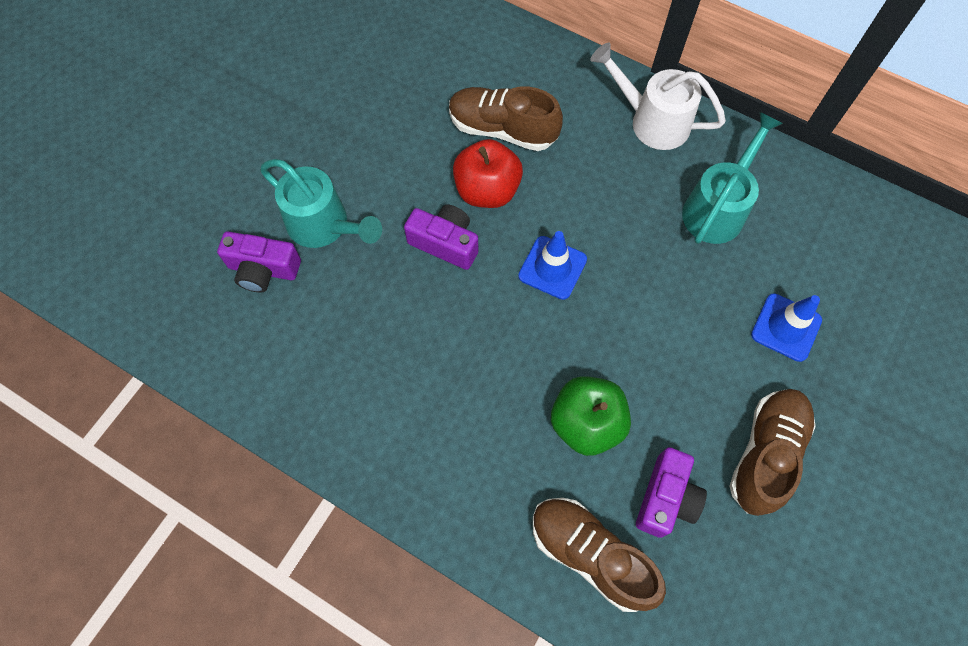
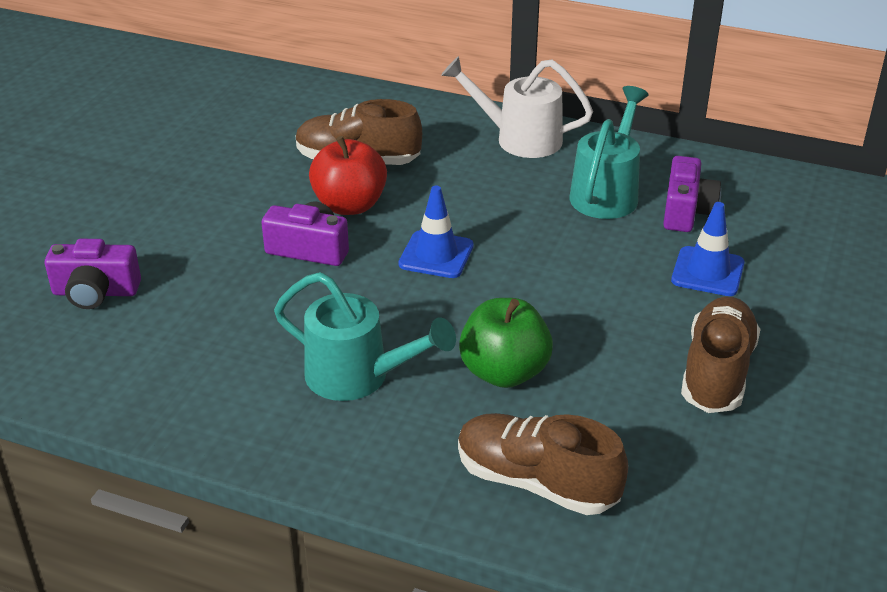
camera: 10 degrees left, 30 degrees down
(324, 226) = (165, 251): turquoise watering can -> turquoise watering can (358, 377)
(666, 498) = (613, 423): purple camera -> purple camera (686, 211)

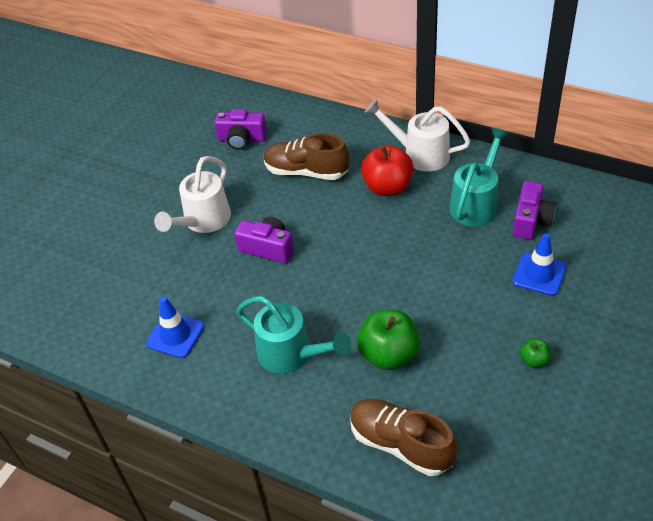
camera: 10 degrees right, 10 degrees up
(95, 292) = (127, 280): purple camera -> purple camera (242, 139)
(208, 219) = (203, 221): none -> white watering can
(349, 205) = (297, 211): red apple -> red apple (387, 187)
(436, 255) = (352, 255): blue traffic cone -> blue traffic cone (175, 335)
(717, 372) = (534, 360): brown shoe -> green apple

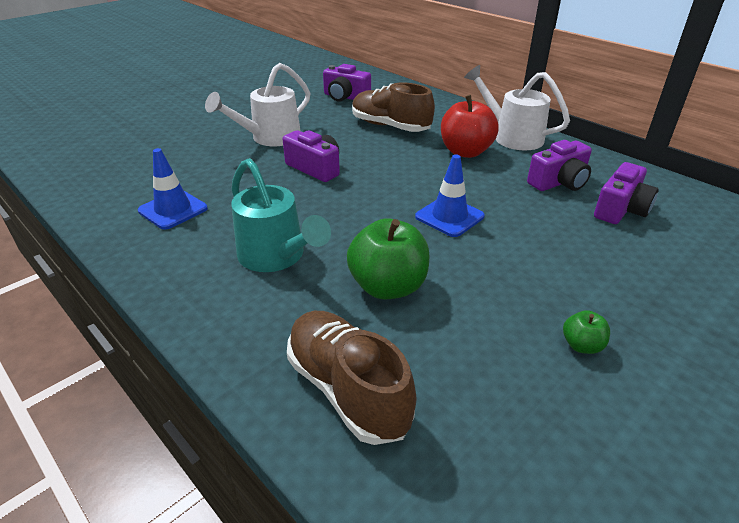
camera: 15 degrees right, 10 degrees down
(476, 203) = (559, 182): turquoise watering can -> purple camera
(539, 274) = (617, 258): blue traffic cone -> blue traffic cone (449, 216)

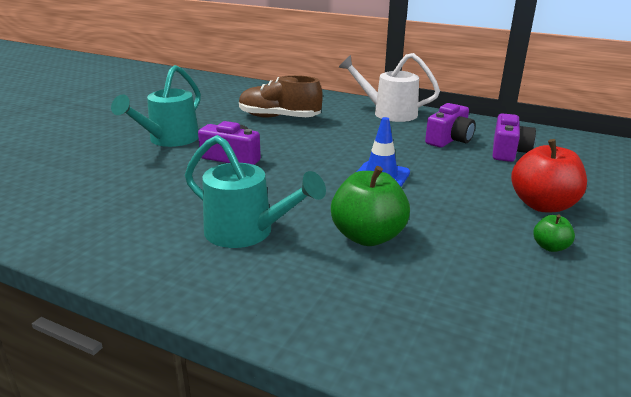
camera: 20 degrees left, 10 degrees down
(173, 210) = (108, 212): blue traffic cone -> none
(270, 138) = (169, 140): white watering can -> turquoise watering can
(345, 97) = (220, 100): purple camera -> none
(347, 389) = (391, 321): brown shoe -> none
(465, 152) = (359, 128): red apple -> red apple (542, 205)

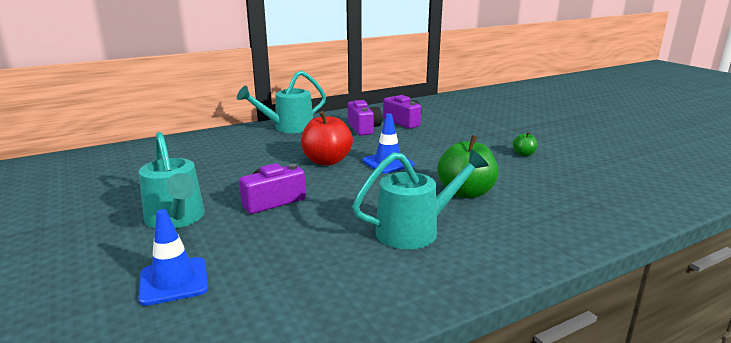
camera: 55 degrees left, 5 degrees down
(86, 170) = (174, 281): none -> blue traffic cone
(279, 117) = (221, 162): brown shoe -> none
(388, 113) = (288, 128): white watering can -> turquoise watering can
(542, 205) = (479, 139): red apple -> red apple (327, 161)

